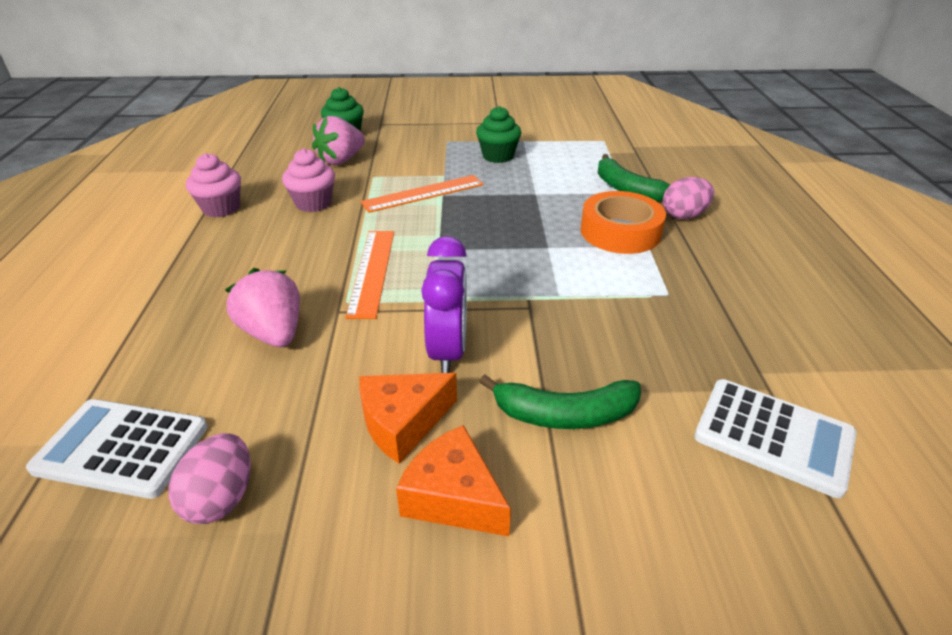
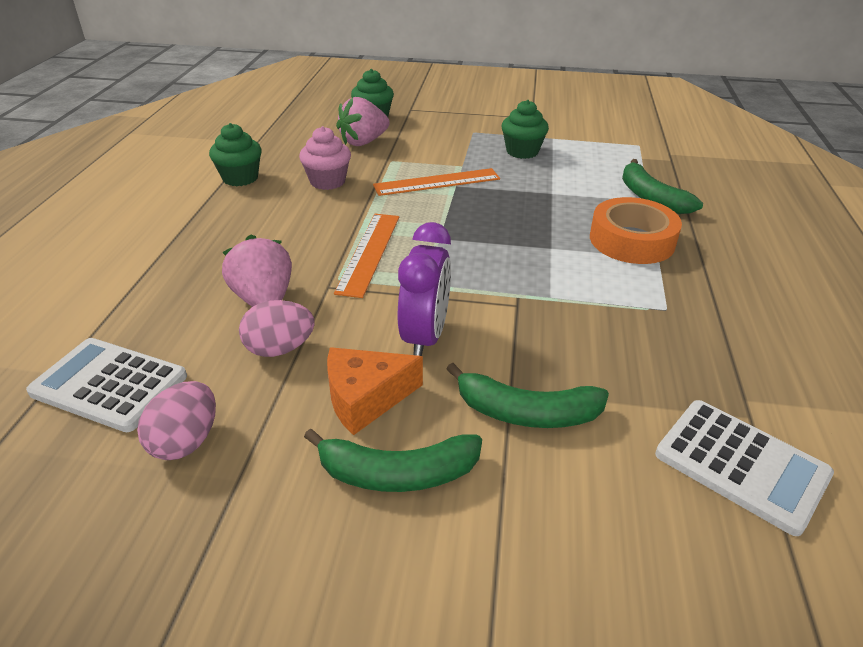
camera: 10 degrees right, 0 degrees up
(221, 208) = (240, 178): pink cupcake -> green cupcake
(453, 497) = (397, 473): orange cheese -> green banana
(684, 215) = (706, 231): pink egg -> pink egg (280, 349)

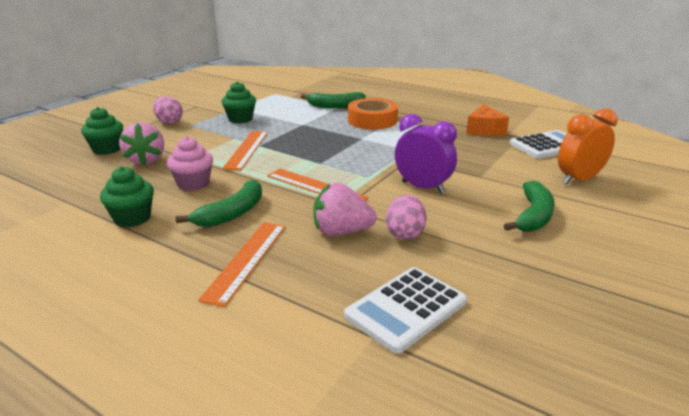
camera: 65 degrees left, 10 degrees down
(183, 258) = (246, 260): none -> orange ruler
(186, 441) = (484, 279): pink egg -> pink egg (169, 122)
(365, 398) = (469, 214): orange cheese -> orange cheese (484, 130)
(526, 412) = (499, 176): green banana -> green banana (232, 213)
(599, 530) = (578, 179): none -> orange clock

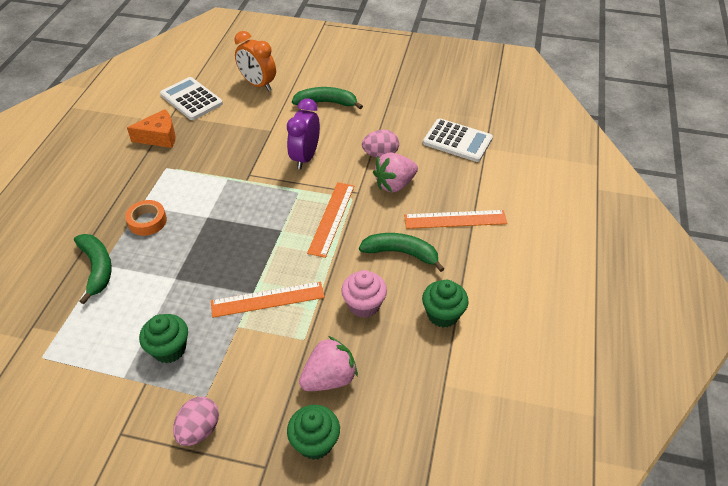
camera: 110 degrees left, 20 degrees up
(341, 232) = (394, 184): pink strawberry -> pink strawberry turned 75 degrees clockwise
(372, 120) = (147, 221): orange tape -> orange tape, size x0.64

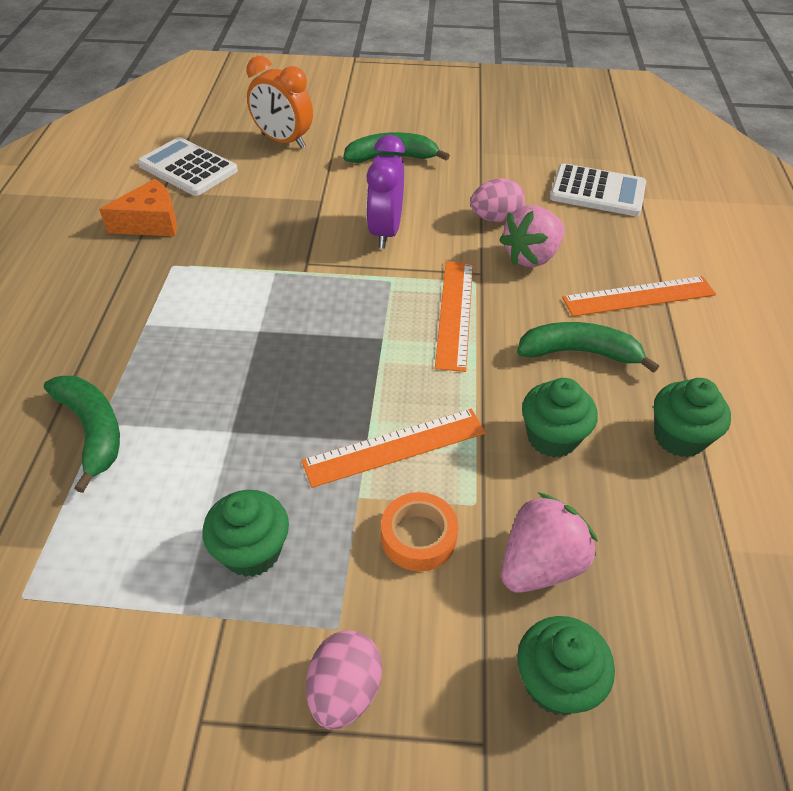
camera: 10 degrees left, 0 degrees up
(147, 221) = (162, 347): orange tape -> orange tape (418, 537)
(364, 305) = (552, 437): pink cupcake -> green cupcake

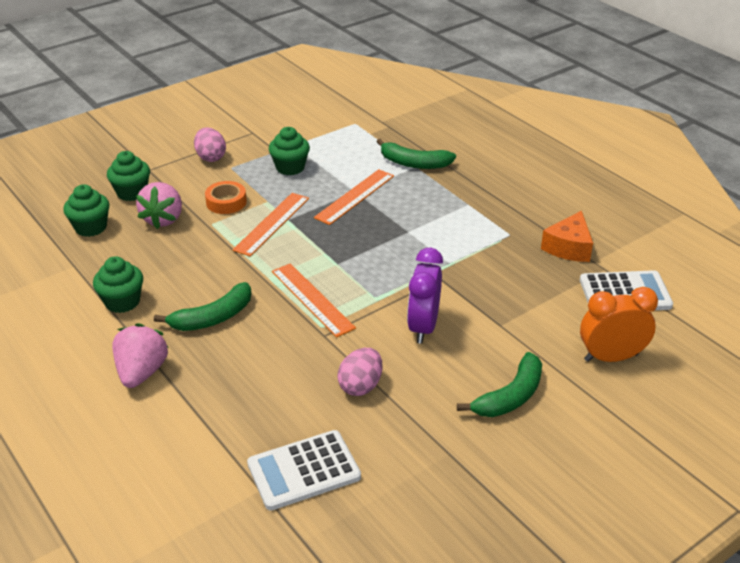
camera: 140 degrees right, 10 degrees down
(385, 232) = (423, 327): purple clock -> purple clock turned 135 degrees counterclockwise
(531, 257) = (301, 368): pink strawberry -> pink strawberry (142, 372)
(552, 437) = (195, 266): green cupcake -> green cupcake (91, 227)
(638, 296) = (199, 380): orange ruler -> orange ruler (355, 196)

